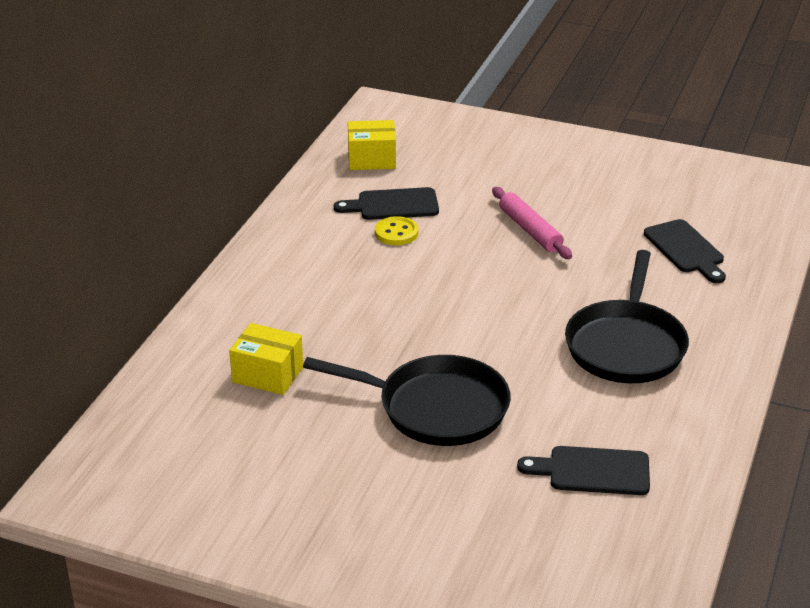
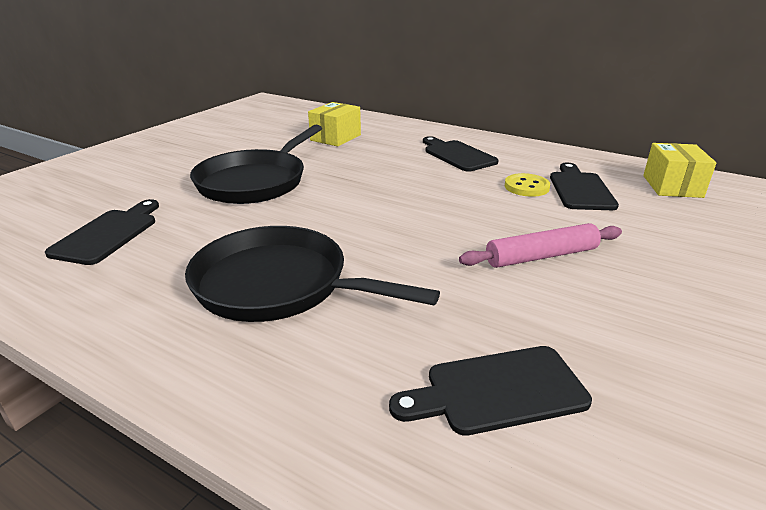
camera: 100 degrees right, 5 degrees down
(315, 275) = (457, 155): none -> black cutting board

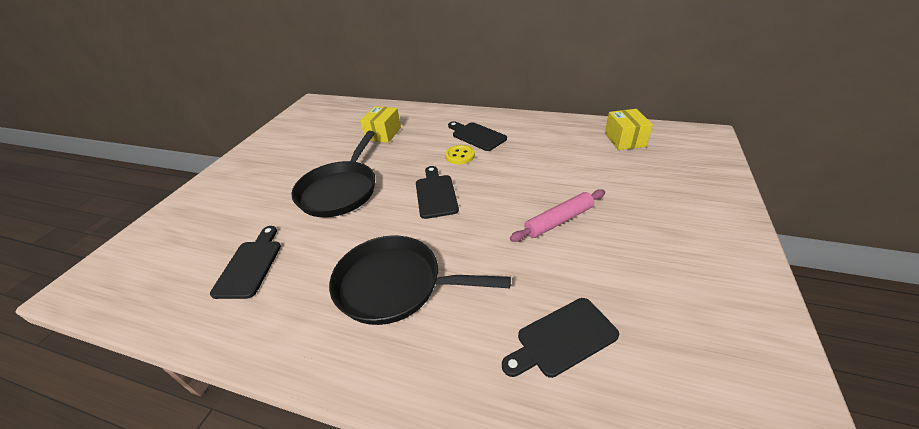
camera: 10 degrees left, 10 degrees up
(526, 187) = (532, 158): yellow button -> yellow button (460, 156)
(580, 189) = (568, 154): black cutting board -> black cutting board (436, 194)

